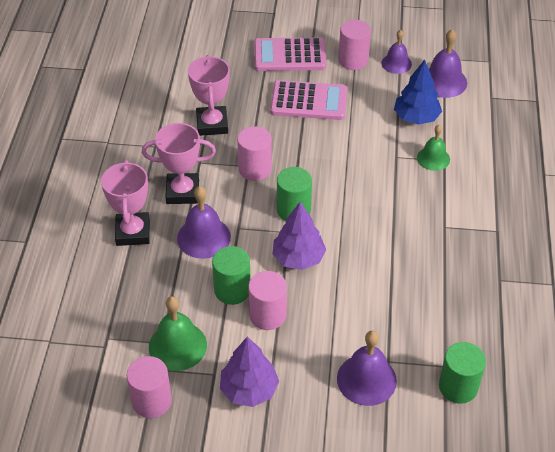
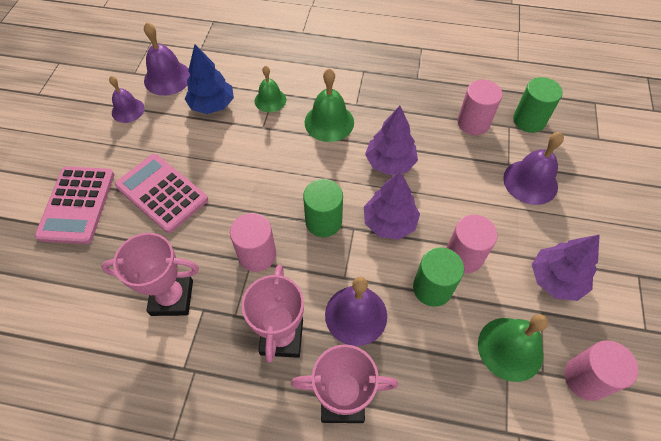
camera: 85 degrees left, 10 degrees up
(309, 101) = (162, 193): pink calculator -> pink calculator turned 60 degrees counterclockwise
(353, 60) = (109, 146): pink cylinder -> pink cylinder (473, 123)
(370, 257) = (390, 163): none -> purple tree
(414, 206) = (329, 122): none -> green bell

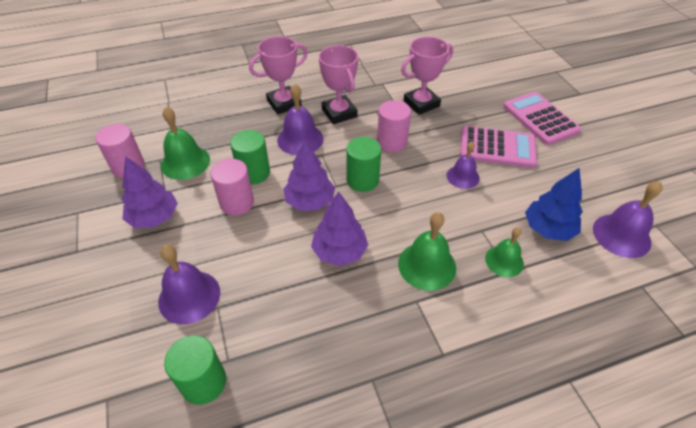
camera: 150 degrees right, 10 degrees down
(128, 110) = (607, 190): purple bell -> purple bell (463, 176)
(473, 123) = (273, 342): pink cylinder -> none

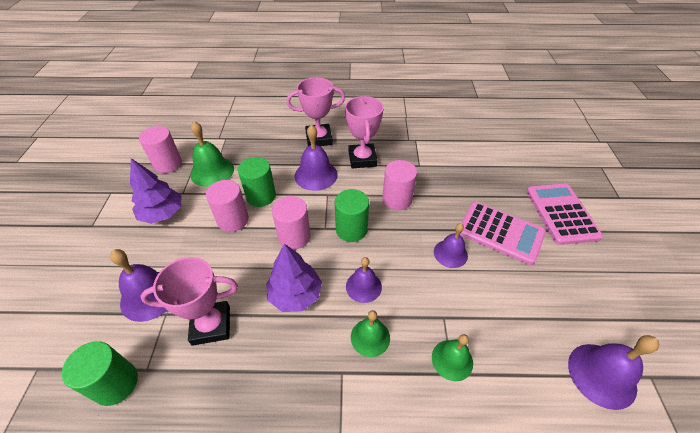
camera: 20 degrees right, 0 degrees up
(310, 201) = (294, 236): purple tree -> pink cylinder
(399, 226) = (363, 286): none -> purple bell
(421, 104) = (443, 168): pink trophy -> pink trophy (211, 325)
(427, 265) = (370, 337): green bell -> green bell, size x0.66
(548, 229) = (517, 339): blue tree -> none

